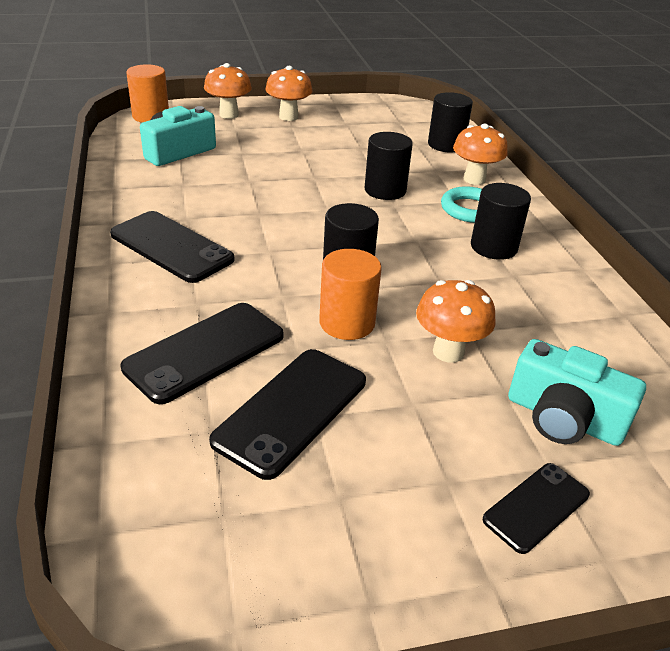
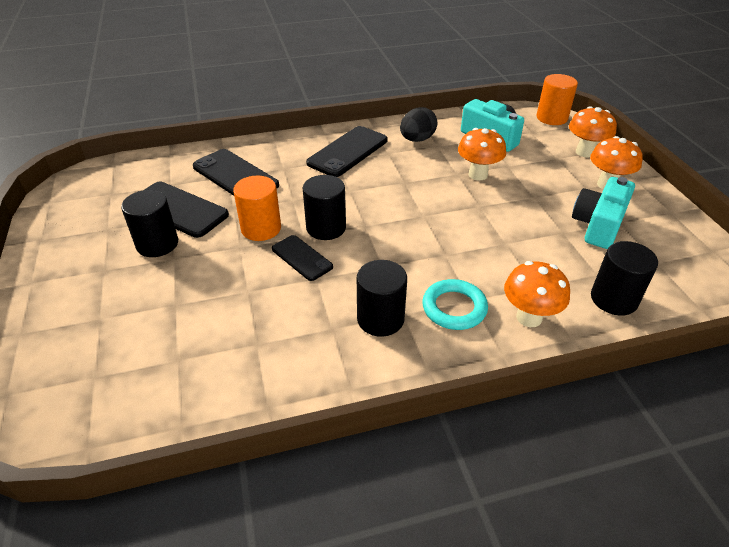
camera: 90 degrees right, 5 degrees up
(161, 195) = (417, 139): none -> black egg
(385, 190) = (472, 248): black cylinder -> black cylinder (157, 244)
(448, 352) = (224, 277): orange mushroom -> orange mushroom (478, 175)
(536, 507) = (70, 307): black phone -> black phone (302, 258)
(563, 418) = (140, 333): turquoise camera -> turquoise camera (598, 225)

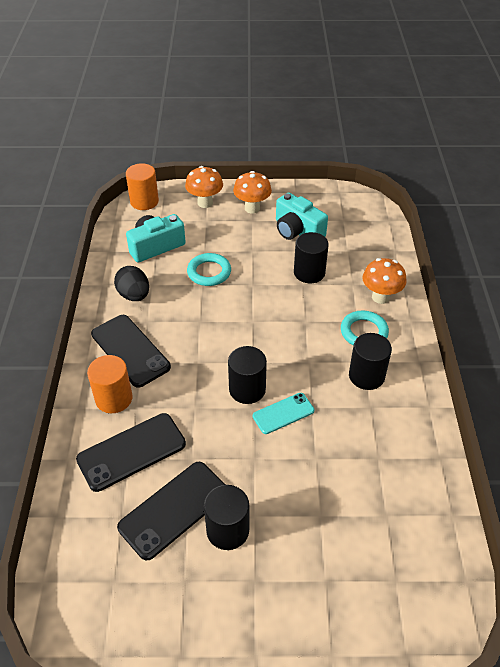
camera: 75 degrees left, 5 degrees up
(261, 228) = (232, 438): orange cylinder -> orange cylinder (114, 398)
(302, 258) = (283, 413): black phone -> turquoise phone
(478, 175) = (209, 272): orange mushroom -> turquoise ring
(614, 299) = (372, 252): black cylinder -> black cylinder (309, 273)

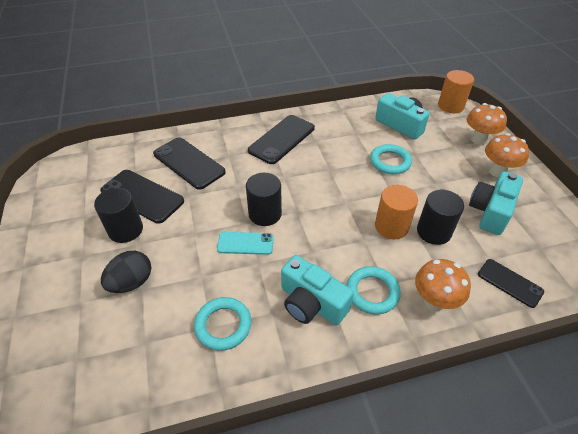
camera: 75 degrees right, 0 degrees up
(114, 398) = (234, 143): orange cylinder -> orange cylinder (391, 226)
(134, 295) = (339, 127): black egg -> black egg (131, 282)
(283, 413) = (245, 243): turquoise phone -> turquoise phone turned 45 degrees counterclockwise
(366, 376) = (311, 303): black cylinder -> turquoise camera
(372, 249) = (509, 283): none -> black phone
(378, 447) = (223, 325): none -> turquoise ring

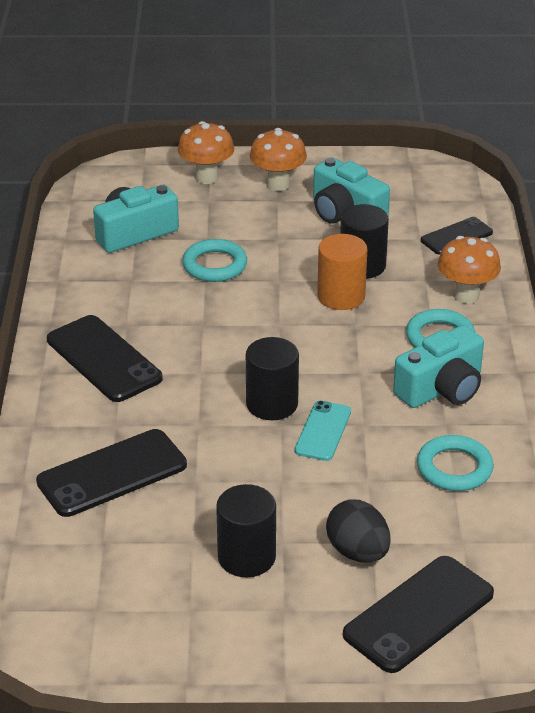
camera: 75 degrees left, 10 degrees down
(142, 196) = (173, 535): black phone -> black phone (419, 614)
(450, 106) = (115, 176): orange cylinder -> none

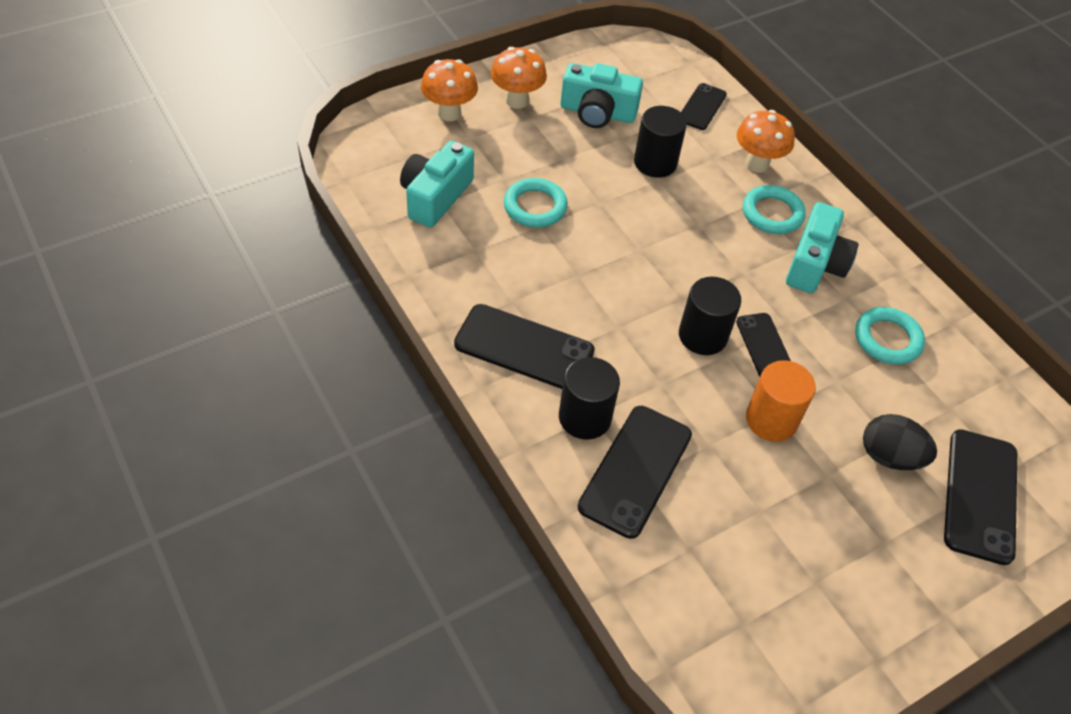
camera: 35 degrees left, 15 degrees up
(246, 557) = (814, 505): black cylinder -> black cylinder (585, 417)
(323, 431) = (764, 346): turquoise phone -> black phone
(341, 296) = (664, 201): orange cylinder -> orange cylinder (771, 420)

